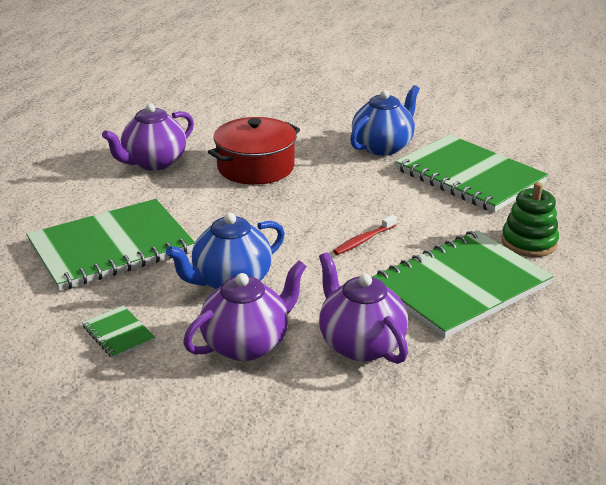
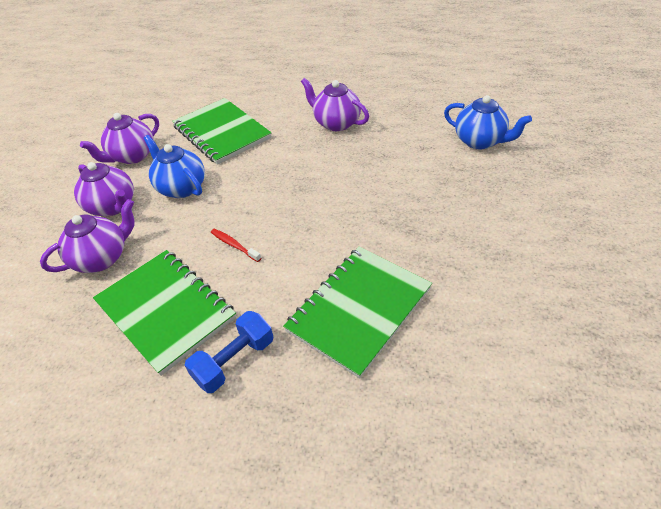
camera: 85 degrees right, 15 degrees up
(118, 334) = (132, 156): green notebook -> purple teapot
(256, 167) = (342, 170): red pot -> none
(383, 147) = (404, 240): blue teapot -> blue teapot (480, 141)
(529, 242) = (234, 361): green stacking toy -> blue dumbbell

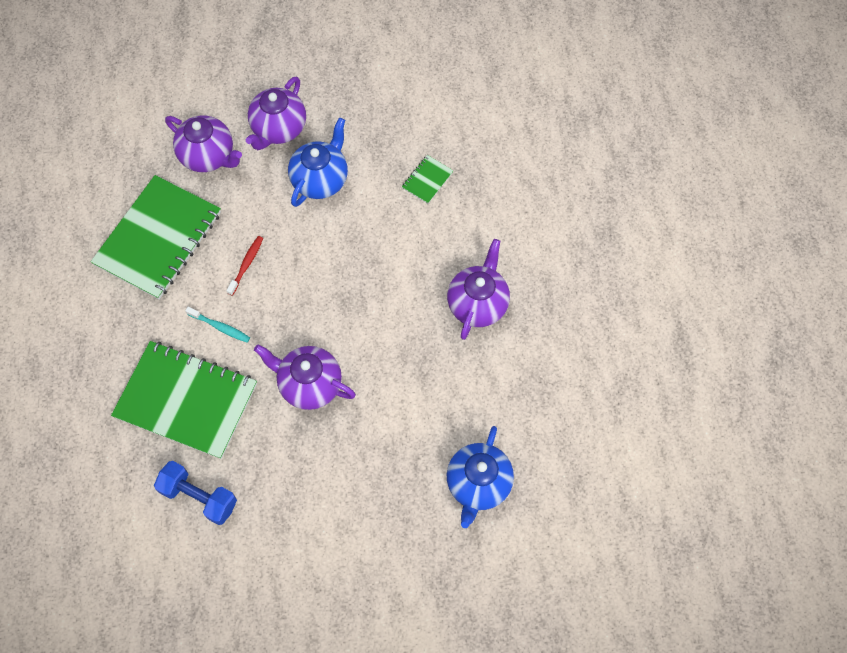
camera: 70 degrees right, 20 degrees up
(132, 156) = (362, 106): purple teapot -> purple teapot (309, 384)
(221, 133) = (427, 180): green notebook -> green notebook, size x0.41
(234, 361) = (117, 314): blue dumbbell -> blue dumbbell (199, 497)
(289, 273) = (220, 327): none -> turquoise toothbrush

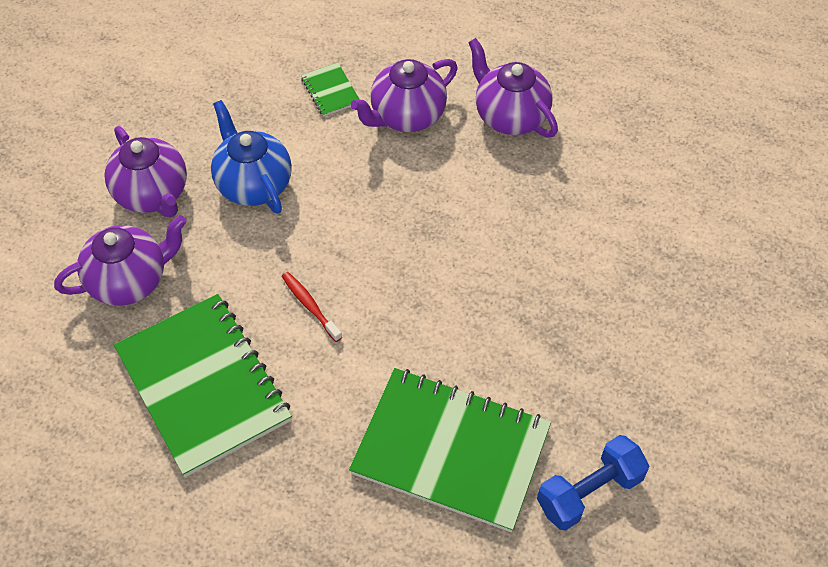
camera: 60 degrees left, 10 degrees down
(186, 400) = (451, 450): green notebook -> green notebook turned 60 degrees clockwise
(220, 327) = (375, 370): turquoise toothbrush -> none
(309, 384) = (509, 311): purple teapot -> purple teapot (406, 116)
(478, 484) = (719, 210): blue teapot -> none

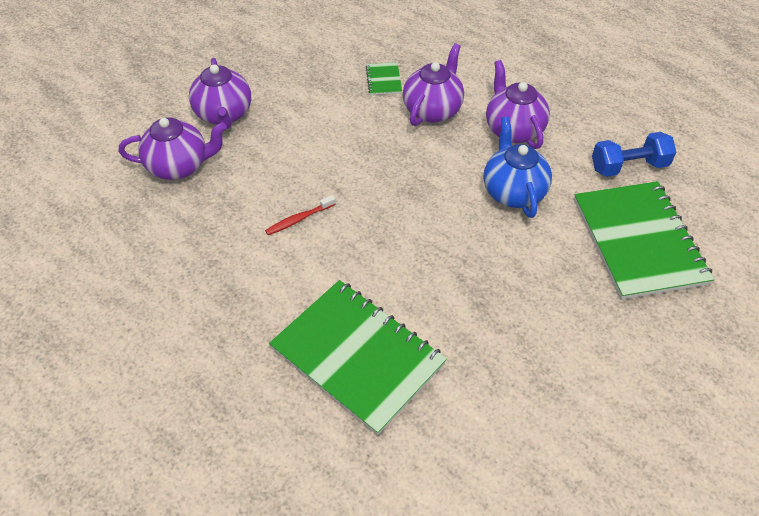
camera: 20 degrees right, 5 degrees down
(203, 385) = (194, 251): green notebook -> green notebook (639, 241)
(253, 184) = (298, 126): blue teapot -> blue teapot (513, 192)
(310, 306) = (299, 219): red toothbrush -> red toothbrush turned 105 degrees counterclockwise
(406, 116) = (433, 110): purple teapot -> purple teapot turned 135 degrees clockwise
(589, 492) = (457, 425): blue dumbbell -> blue dumbbell (628, 166)

